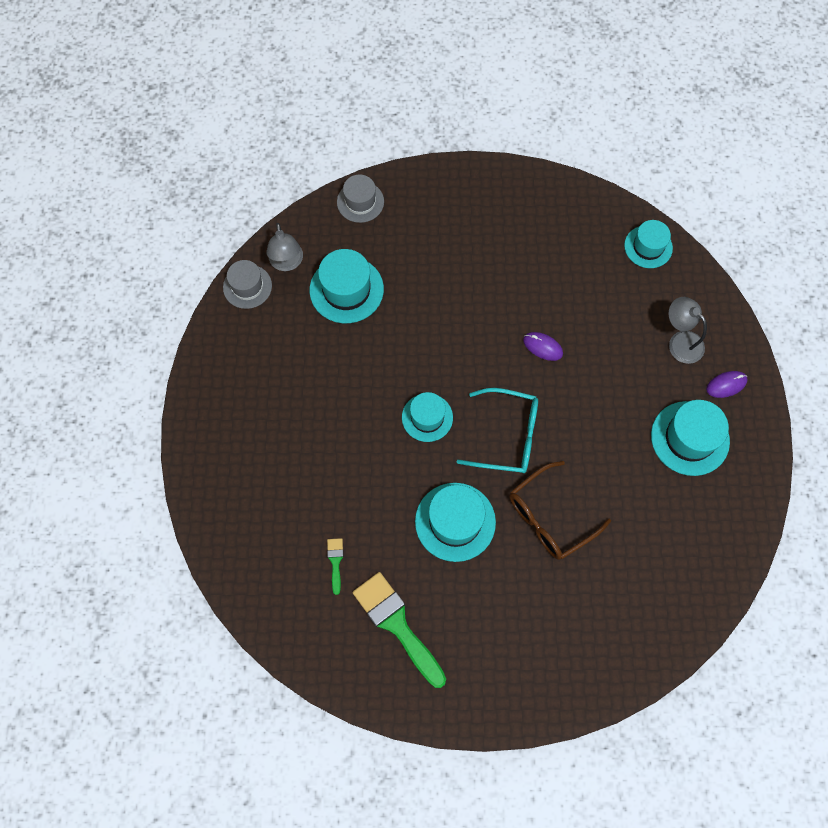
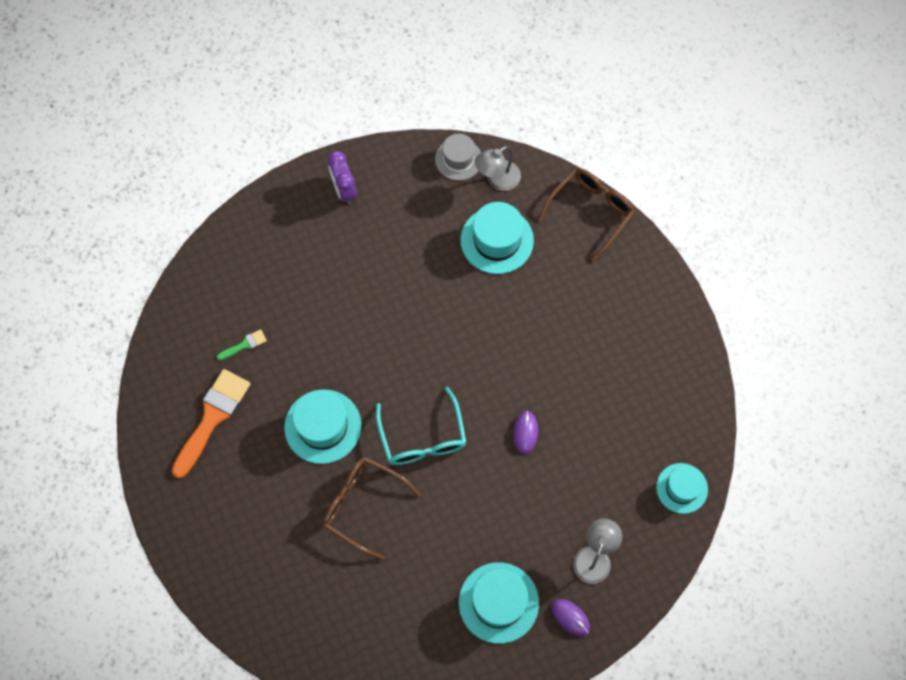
camera: 65 degrees right, 0 degrees up
(222, 400) = (344, 190): none -> purple clock
(360, 202) = (590, 212): grey hat -> brown glasses
(397, 624) = (212, 417): green brush -> orange brush
(427, 417) = (408, 361): turquoise hat -> none

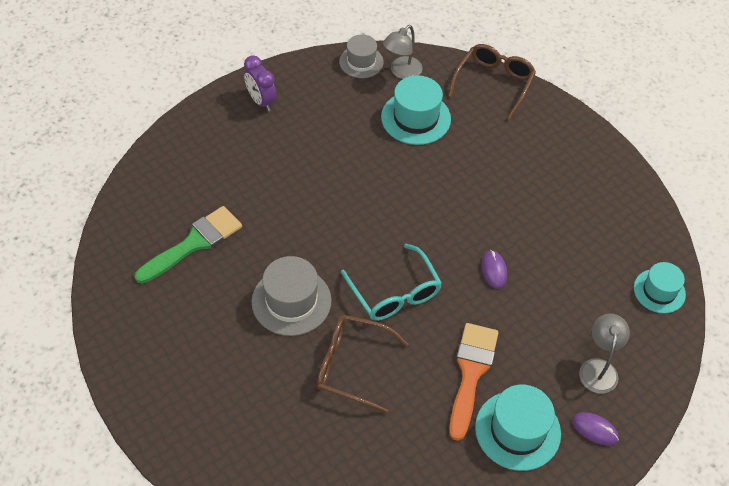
camera: 15 degrees left, 15 degrees down
(212, 417) = (175, 313): orange brush -> orange brush (471, 373)
(244, 345) = (194, 243): green brush -> green brush, size x2.23
(322, 426) = (291, 301): turquoise hat -> grey hat

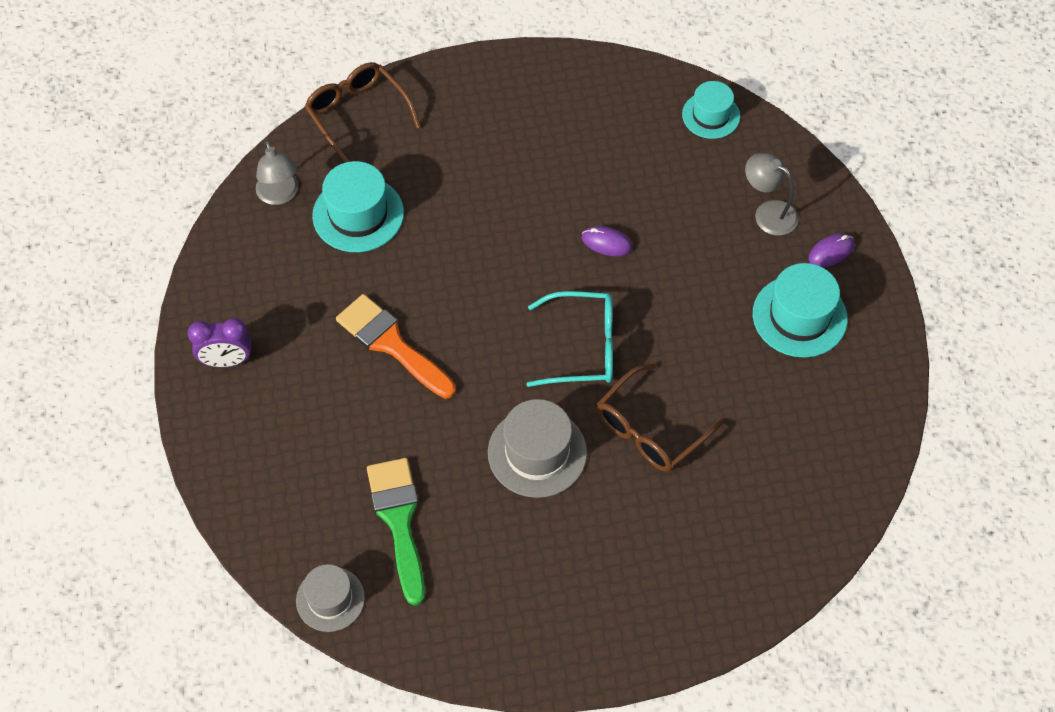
camera: 60 degrees left, 5 degrees up
(361, 62) = (235, 228): grey hat -> grey hat (330, 599)
(471, 373) = (716, 324): orange brush -> orange brush (391, 344)

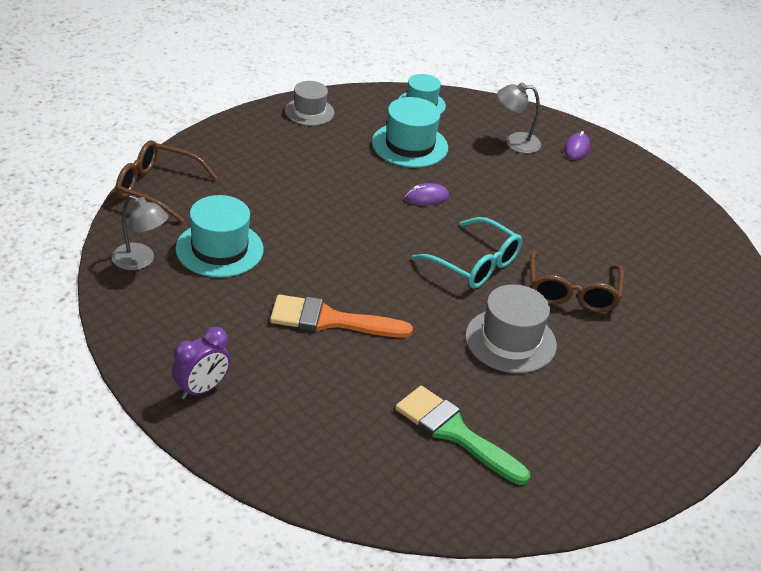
camera: 40 degrees left, 20 degrees down
(330, 599) = (456, 514): grey hat -> grey hat (309, 112)
(582, 347) = (475, 264): turquoise glasses -> turquoise glasses turned 75 degrees clockwise
(799, 316) = (596, 190): turquoise hat -> turquoise hat (409, 145)

